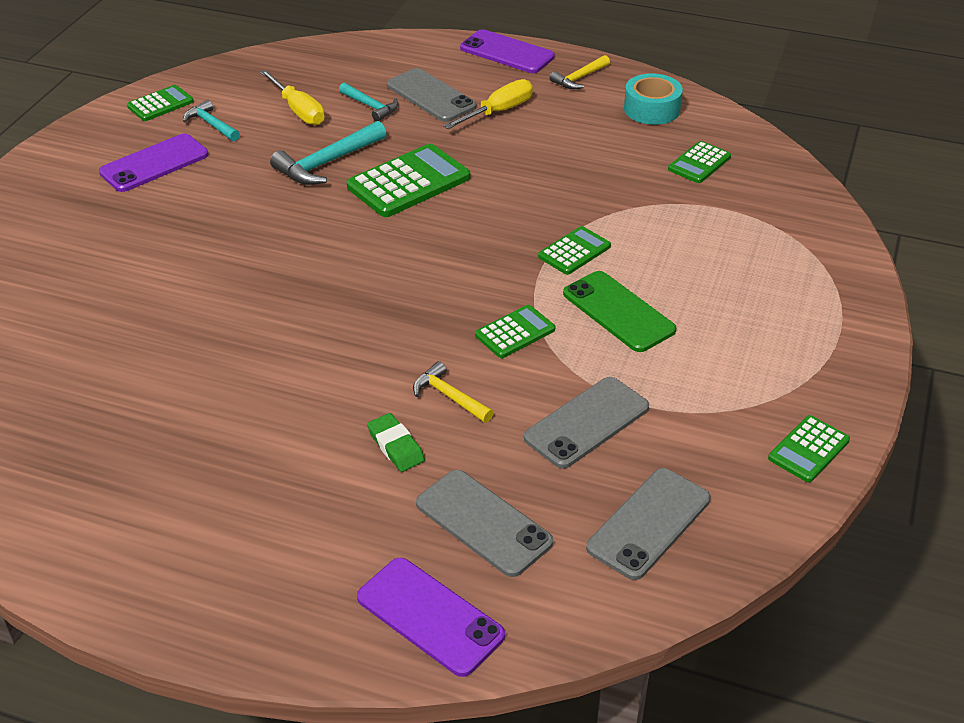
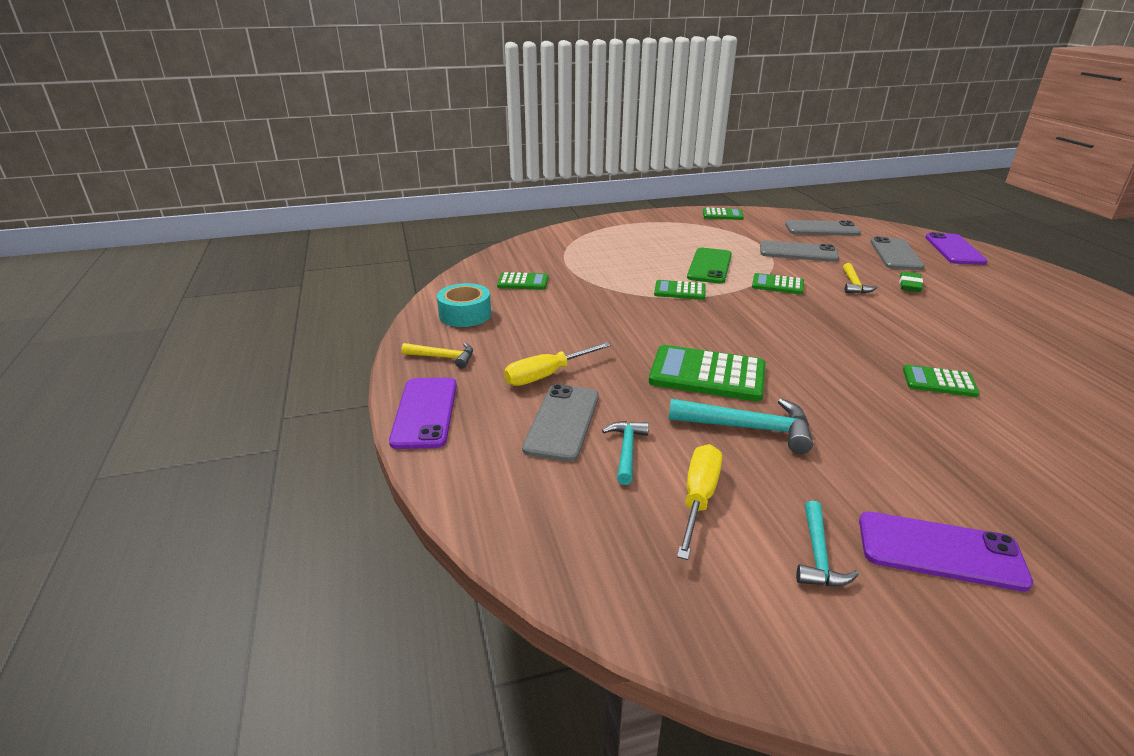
camera: 125 degrees left, 10 degrees down
(160, 104) = (860, 648): green calculator -> green calculator (939, 382)
(498, 111) = (546, 375): yellow screwdriver -> yellow screwdriver turned 45 degrees counterclockwise

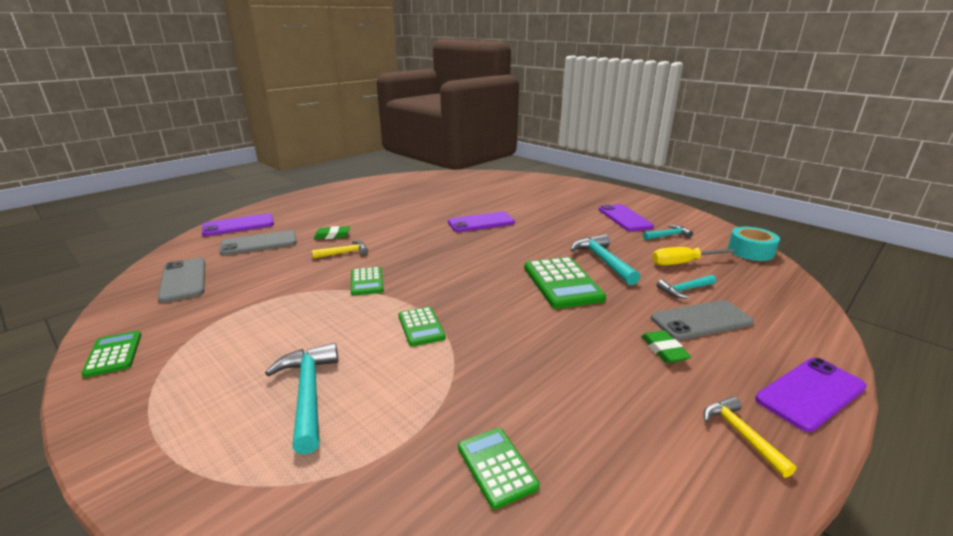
camera: 120 degrees left, 5 degrees down
(465, 314) = (646, 476): turquoise tape -> turquoise tape (750, 251)
(546, 375) = (664, 350): yellow screwdriver -> green eraser
(634, 251) = (308, 393): none -> turquoise hammer
(709, 266) = (337, 324): green phone -> none
(798, 252) = (268, 283): grey phone -> none
(939, 382) = (481, 222): green calculator -> purple phone

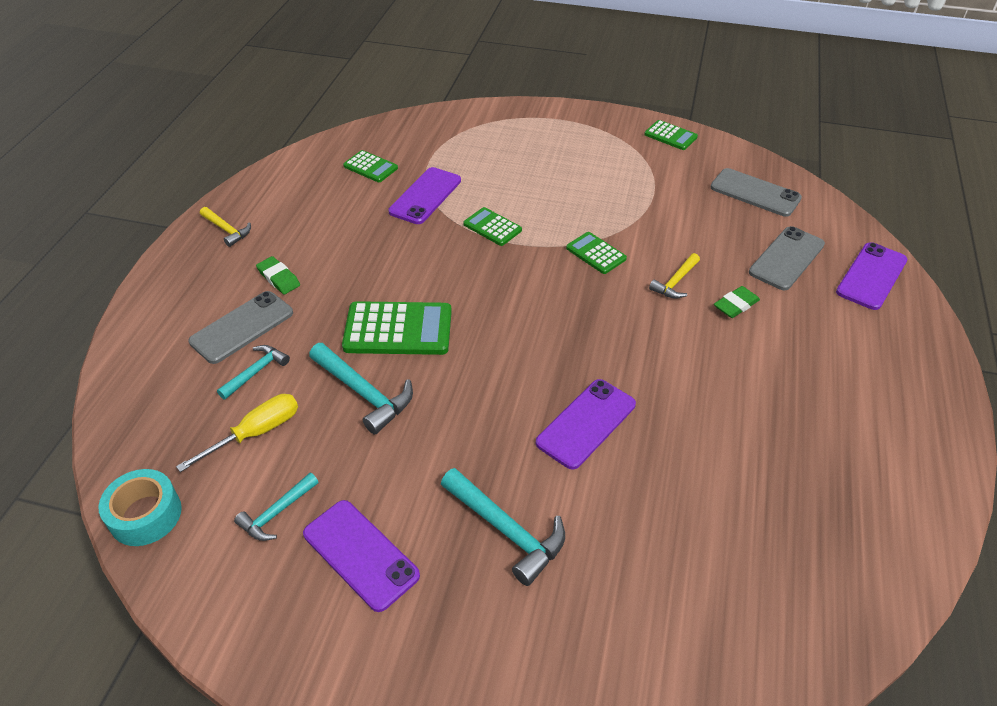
camera: 150 degrees right, 20 degrees up
(308, 393) = (512, 160): turquoise hammer -> turquoise hammer (506, 530)
(562, 283) = (398, 329): green calculator -> green calculator turned 135 degrees clockwise
(810, 393) = (165, 278): purple phone -> purple phone (425, 196)

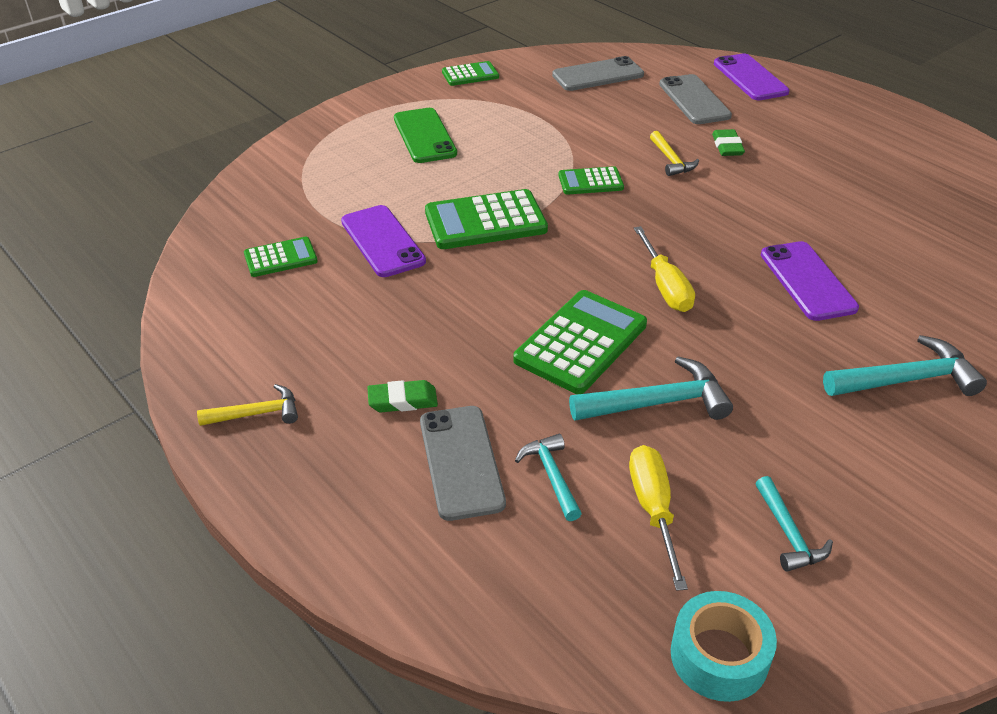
camera: 55 degrees left, 5 degrees down
(360, 554) = (883, 488): purple phone -> none
(492, 227) = (485, 221): green calculator -> green calculator, size x1.76
(501, 345) = (665, 286): none -> yellow screwdriver
(564, 155) = (424, 136): none -> green phone

